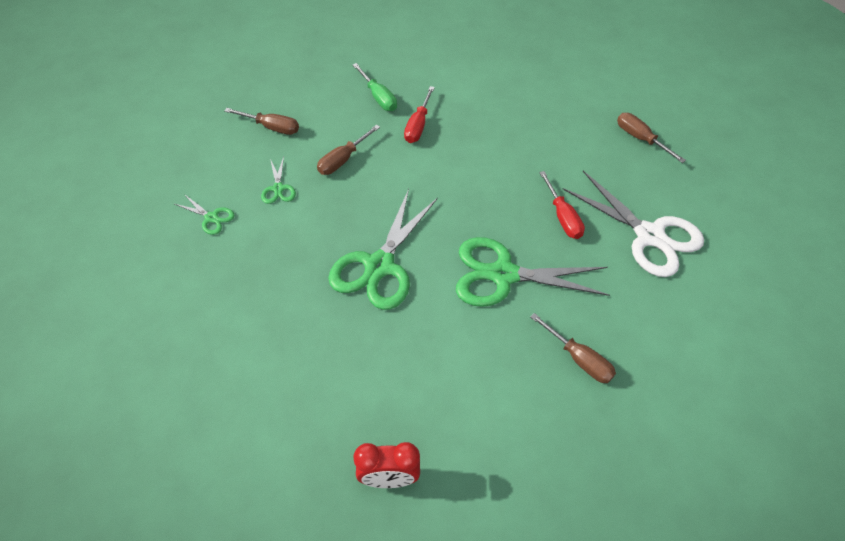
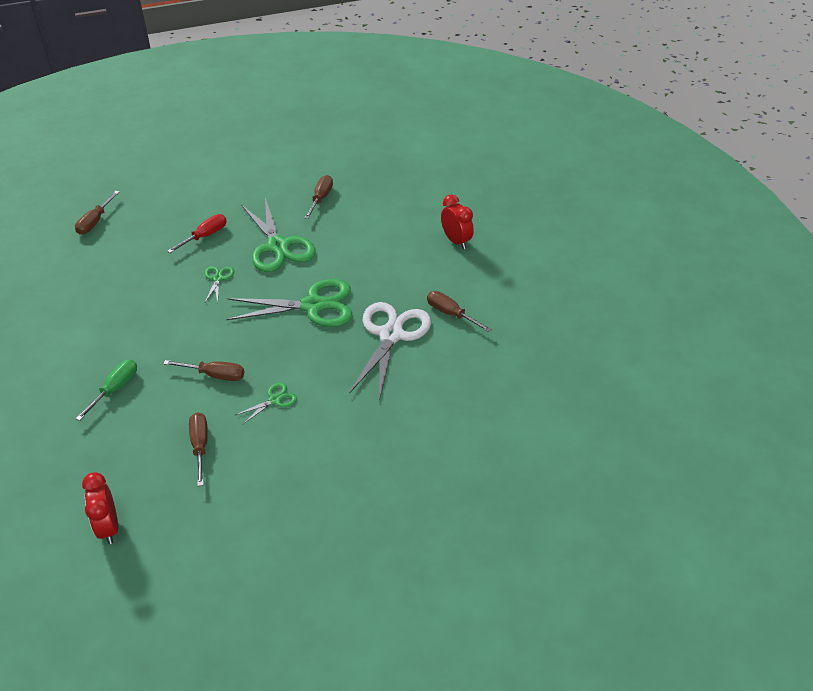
camera: 120 degrees left, 10 degrees down
(211, 217) = (335, 426): green scissors -> green scissors (218, 278)
(244, 63) = (108, 527): none -> red clock
(267, 390) = (450, 314): none -> brown screwdriver
(418, 126) = (144, 346): red screwdriver -> none
(649, 235) = (198, 196): white scissors -> white scissors (391, 335)

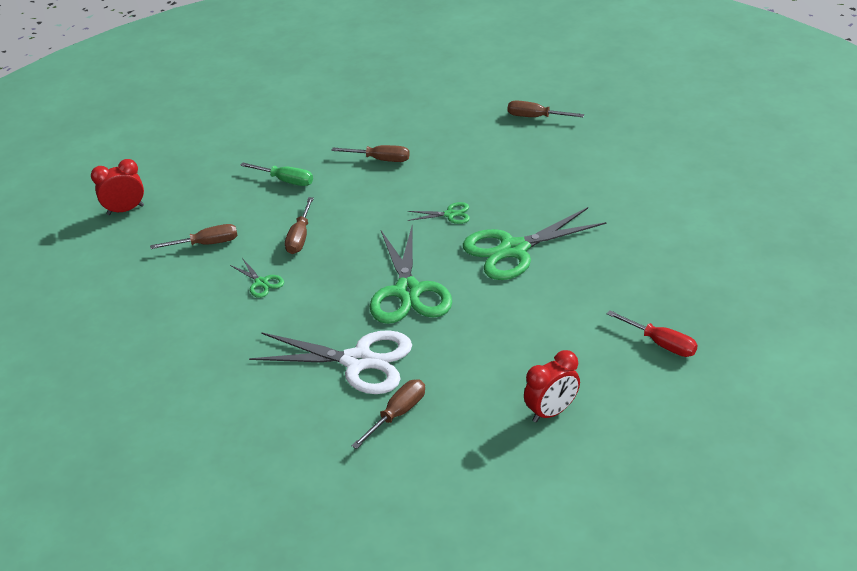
camera: 90 degrees right, 5 degrees down
(205, 236) = (524, 193): red screwdriver -> red screwdriver (661, 344)
(321, 198) = (620, 272): brown screwdriver -> brown screwdriver (381, 160)

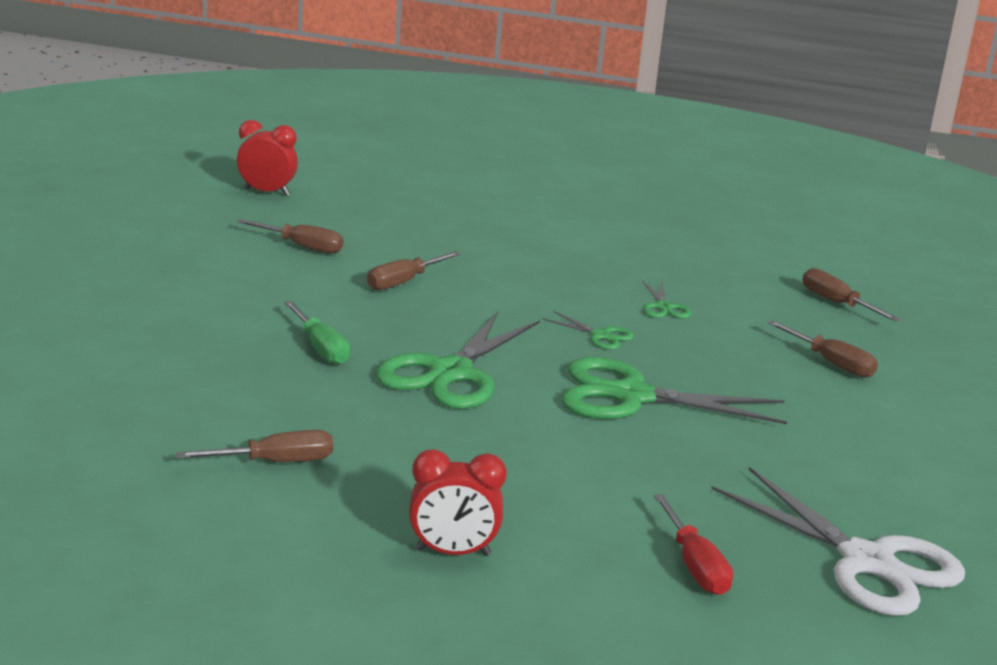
camera: 30 degrees right, 15 degrees down
(261, 282) = (307, 297): green scissors -> green scissors (664, 307)
(286, 181) = (459, 236): green screwdriver -> green screwdriver (321, 348)
(358, 361) = (304, 400): white scissors -> white scissors (866, 561)
(381, 160) = (590, 262): brown screwdriver -> brown screwdriver (832, 363)

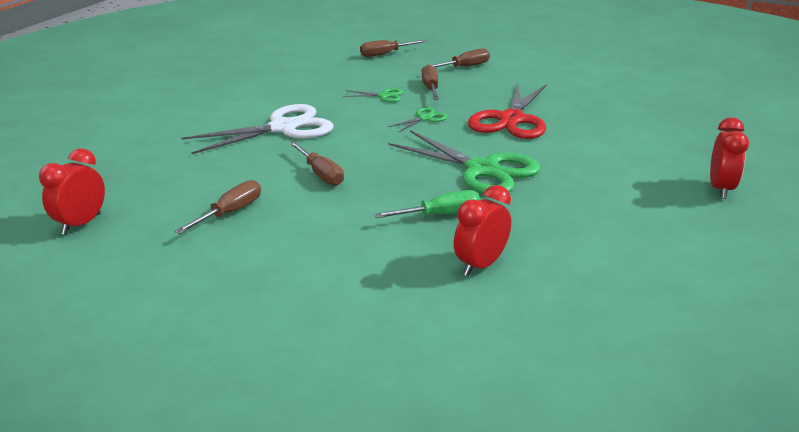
camera: 75 degrees left, 5 degrees up
(211, 370) = (480, 265): none -> red clock
(276, 462) = (629, 242): brown screwdriver -> brown screwdriver (430, 88)
(632, 396) = (511, 119): green scissors -> red scissors
(695, 566) = (702, 128): red screwdriver -> none
(866, 561) = (678, 92): white scissors -> white scissors (283, 128)

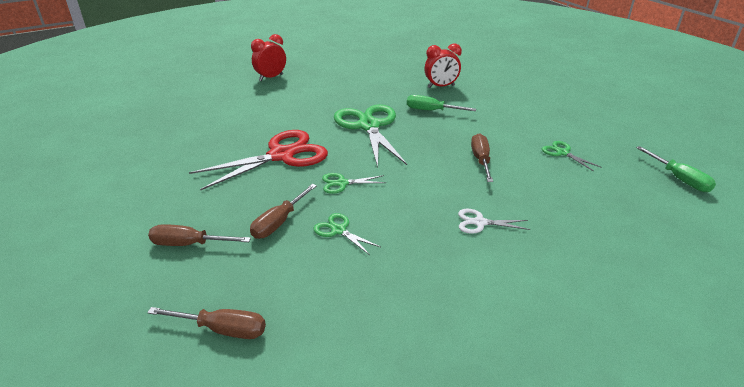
camera: 145 degrees left, 5 degrees up
(81, 224) = (679, 179): red clock -> green screwdriver
(231, 212) = (562, 153): brown screwdriver -> green scissors
(283, 128) = (480, 222): white scissors -> white scissors, size x0.45

